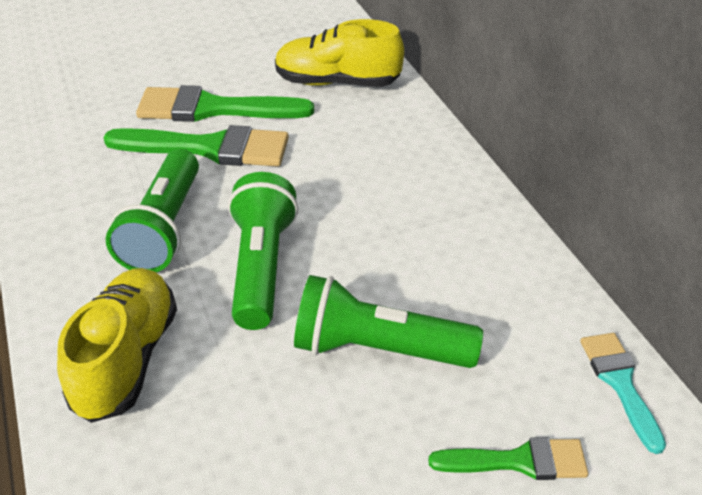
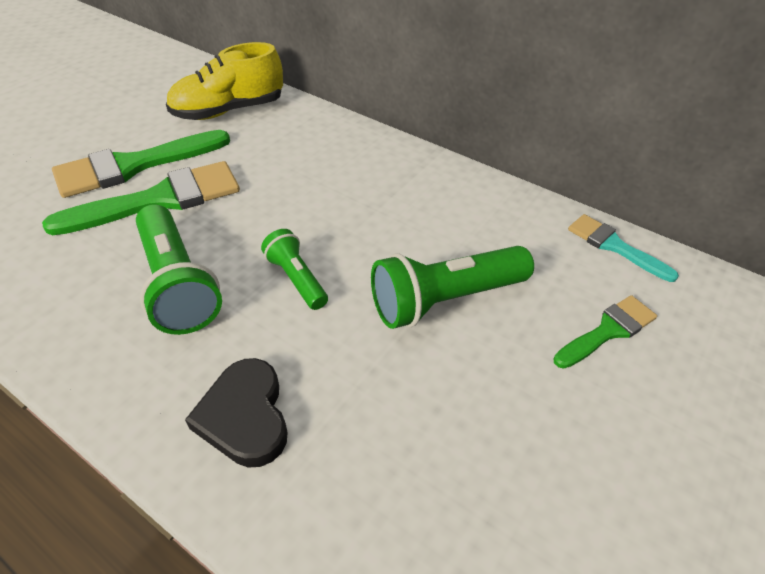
camera: 35 degrees left, 5 degrees up
(126, 359) = (245, 416): yellow shoe -> black heart
(261, 267) = (296, 279): green flashlight -> green flashlight, size x0.57

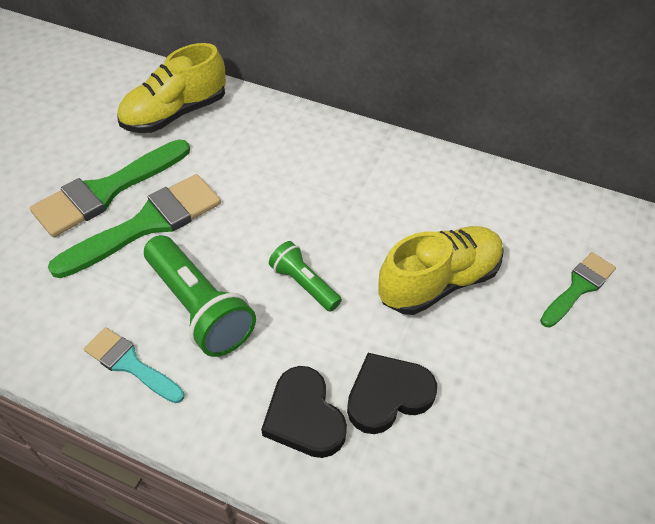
camera: 10 degrees left, 5 degrees up
(349, 410) = (388, 395): none -> black heart
(445, 300) = (439, 282): green flashlight -> yellow shoe
(614, 246) = (568, 206): turquoise brush -> turquoise brush (130, 364)

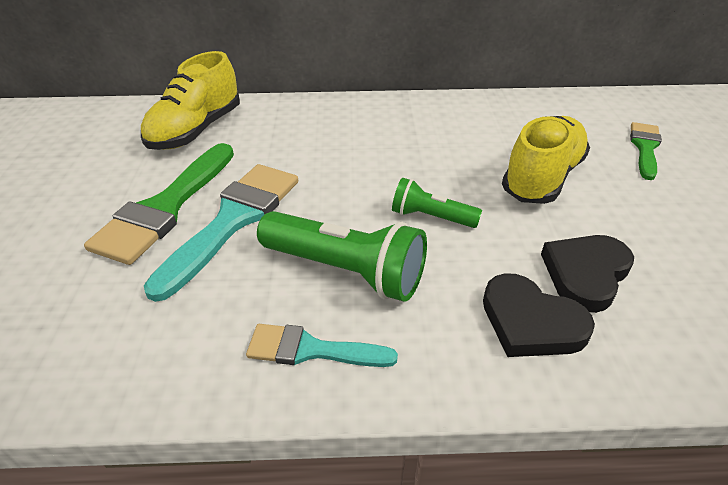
camera: 25 degrees left, 10 degrees down
(148, 224) = (233, 220): green brush -> turquoise brush

